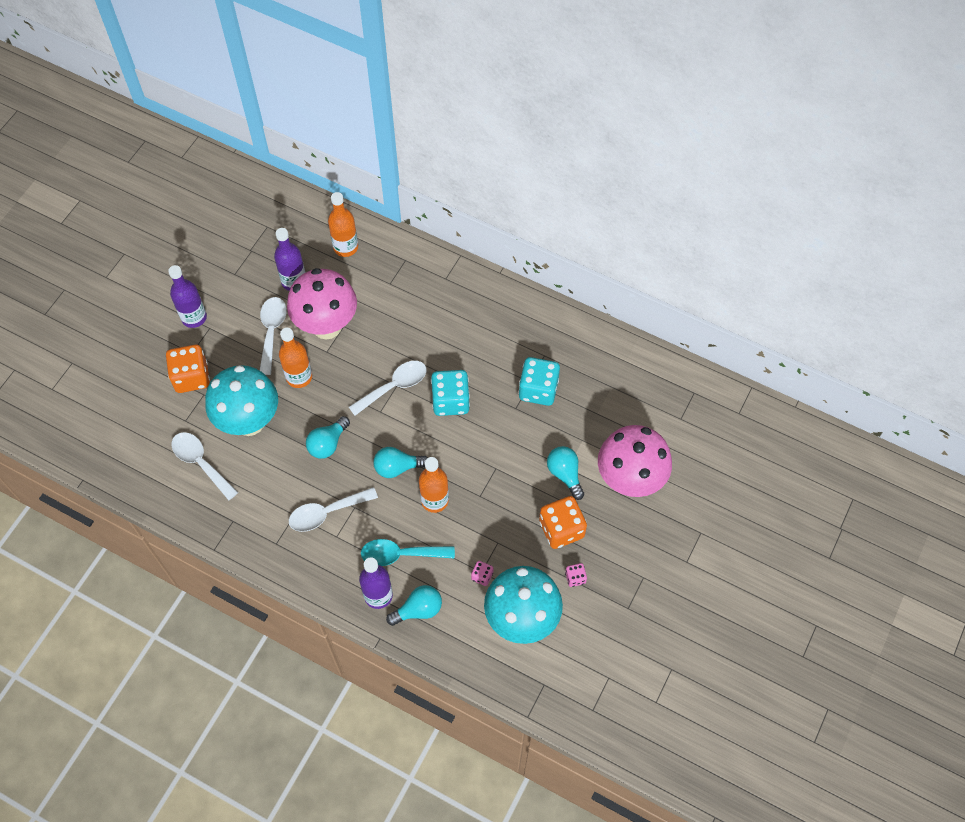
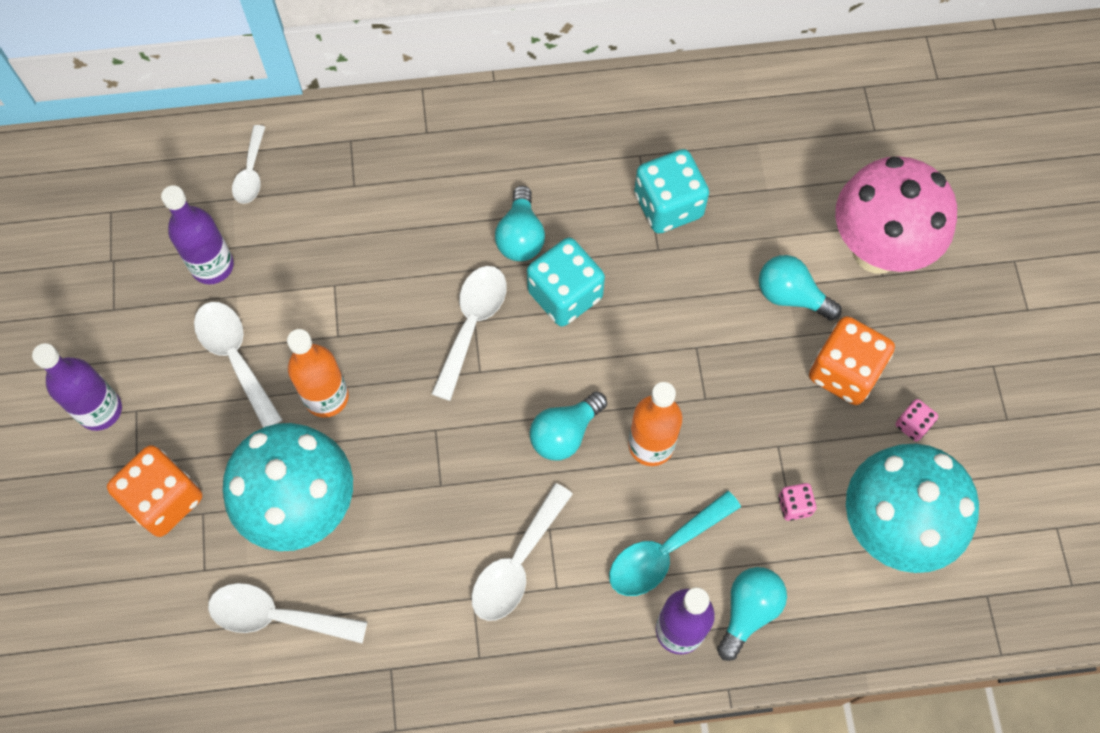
camera: 35 degrees left, 5 degrees up
(327, 326) = (310, 299): pink mushroom -> none
(328, 443) = (441, 465): turquoise light bulb -> turquoise light bulb (520, 236)
(345, 247) = (251, 173): orange bottle -> white spoon

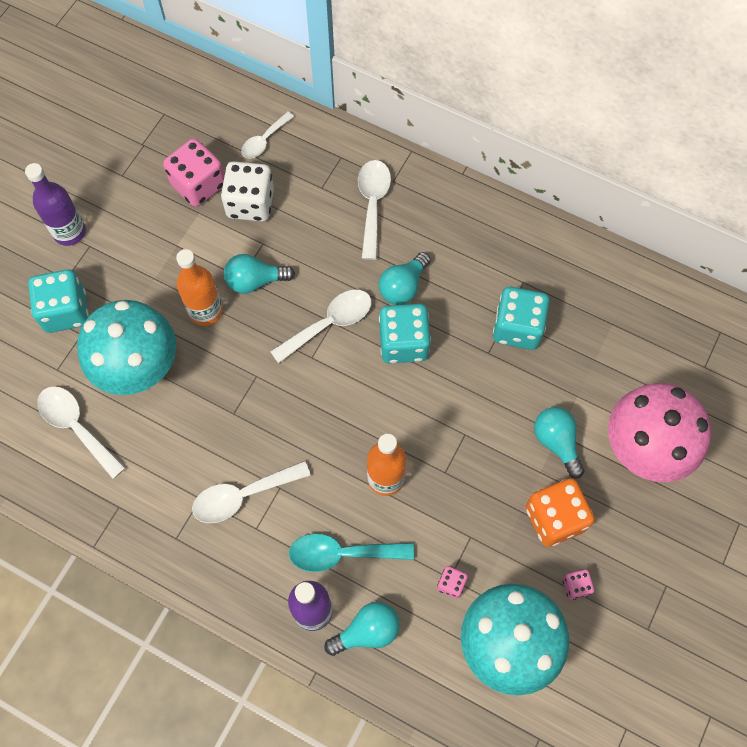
camera: 35 degrees right, 0 degrees up
(164, 500) = (65, 311): orange dice -> turquoise dice
(212, 266) = (198, 185): purple bottle -> pink dice
(235, 358) = (170, 251): white spoon -> white spoon (373, 204)
(288, 250) = (250, 203): none -> white dice
(565, 433) = (335, 433): turquoise light bulb -> turquoise light bulb (255, 281)

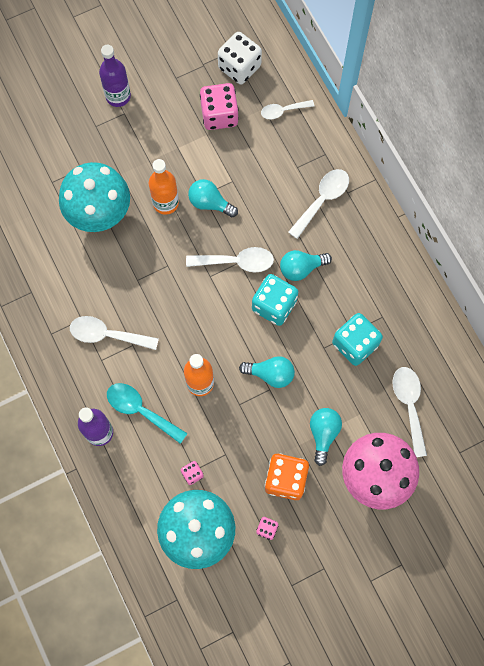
camera: 35 degrees right, 5 degrees up
(65, 311) = (81, 147): turquoise dice -> none
(77, 427) = (40, 226): white spoon -> white spoon (409, 406)
(250, 203) = (243, 149): white dice -> white dice (239, 67)
(367, 631) = (122, 466): turquoise light bulb -> turquoise light bulb (270, 374)

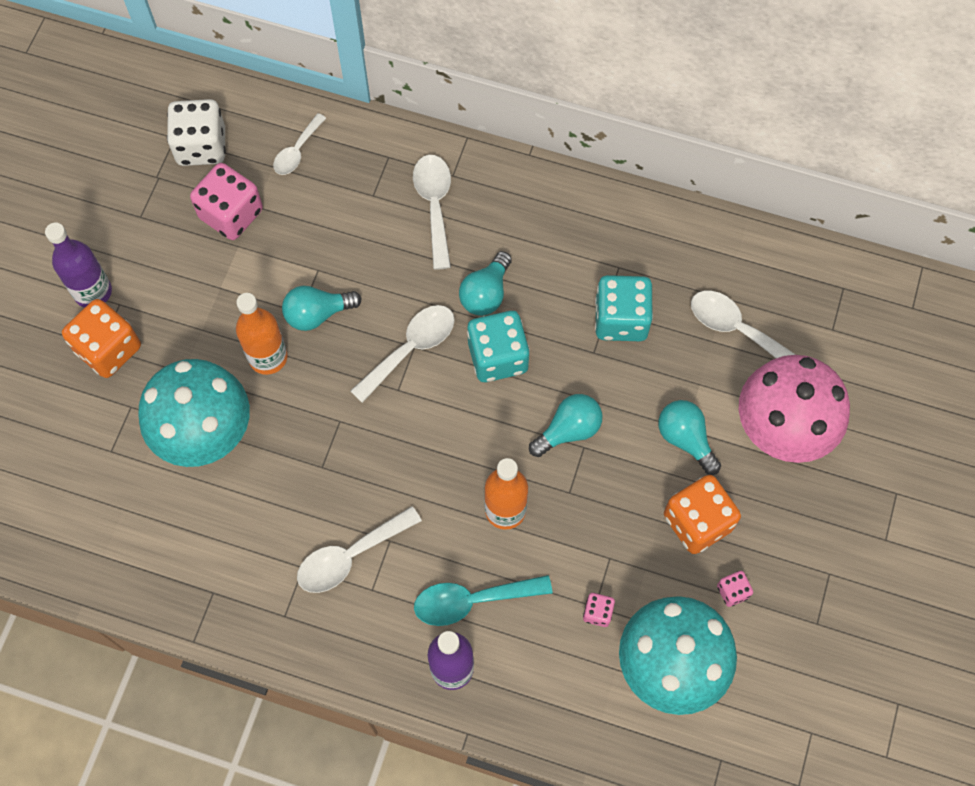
camera: 45 degrees left, 5 degrees down
(98, 131) = (109, 349): none -> orange dice

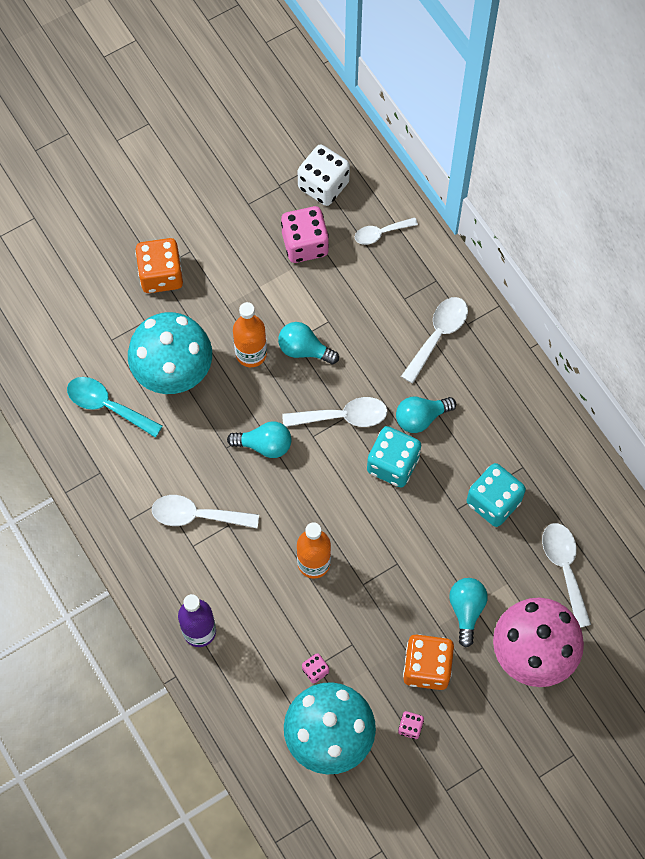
camera: 40 degrees right, 0 degrees up
(93, 292) = (181, 231): purple bottle -> none
(472, 600) = (246, 601): turquoise spoon -> turquoise spoon (108, 406)
(568, 430) = (397, 545): turquoise light bulb -> turquoise light bulb (264, 445)

